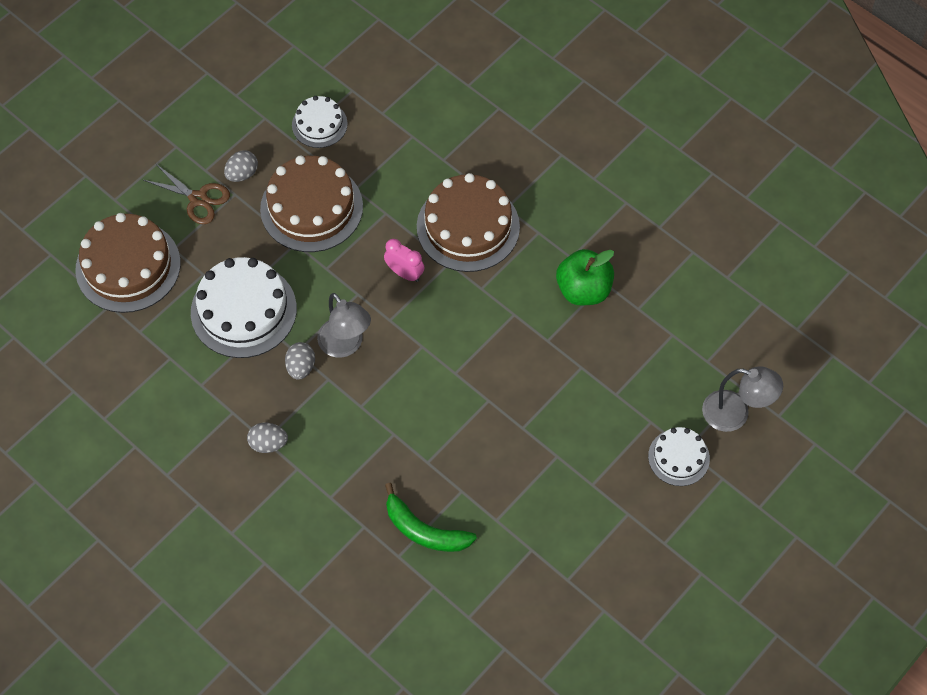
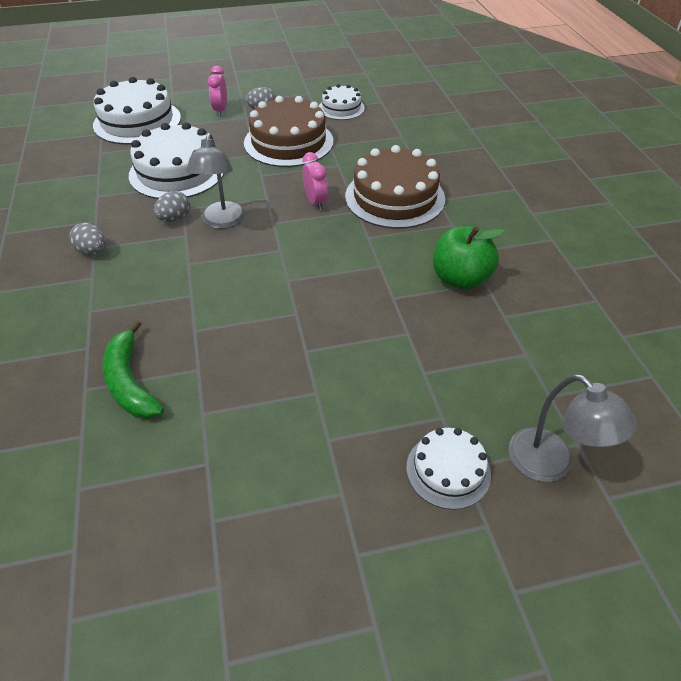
camera: 35 degrees right, 15 degrees down
(128, 266) = (137, 121): brown cake -> white cake
(198, 199) = (220, 110): brown scissors -> pink clock

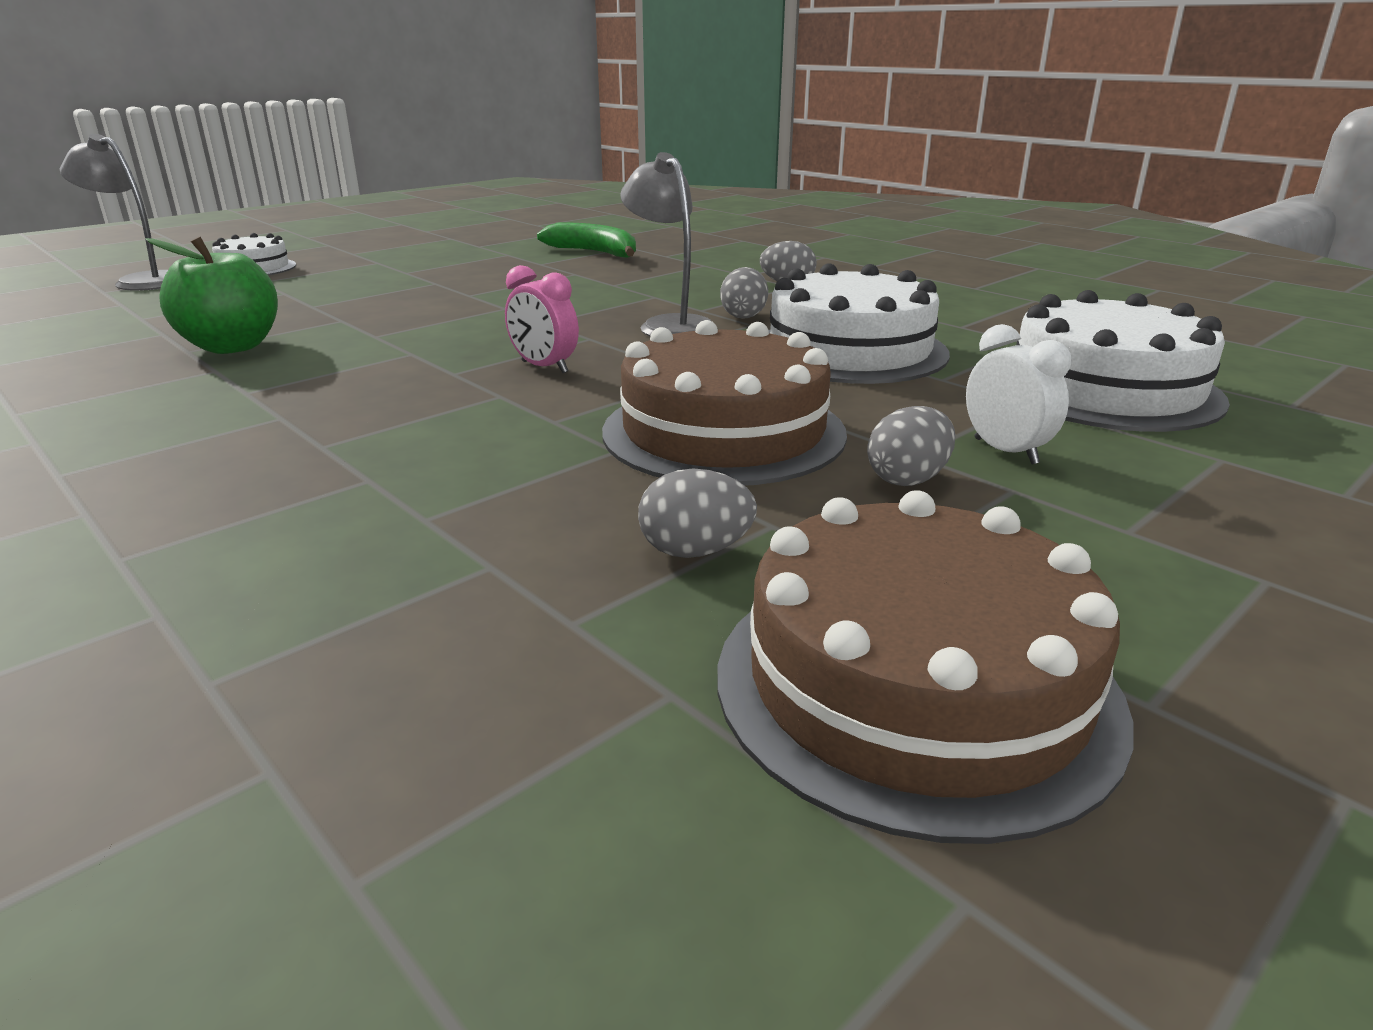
camera: 150 degrees right, 20 degrees down
(220, 110) = (1005, 451): pink clock -> white clock
(341, 108) = (695, 551): white cake -> grey egg
(395, 197) = (384, 401): brown cake -> brown cake (915, 685)

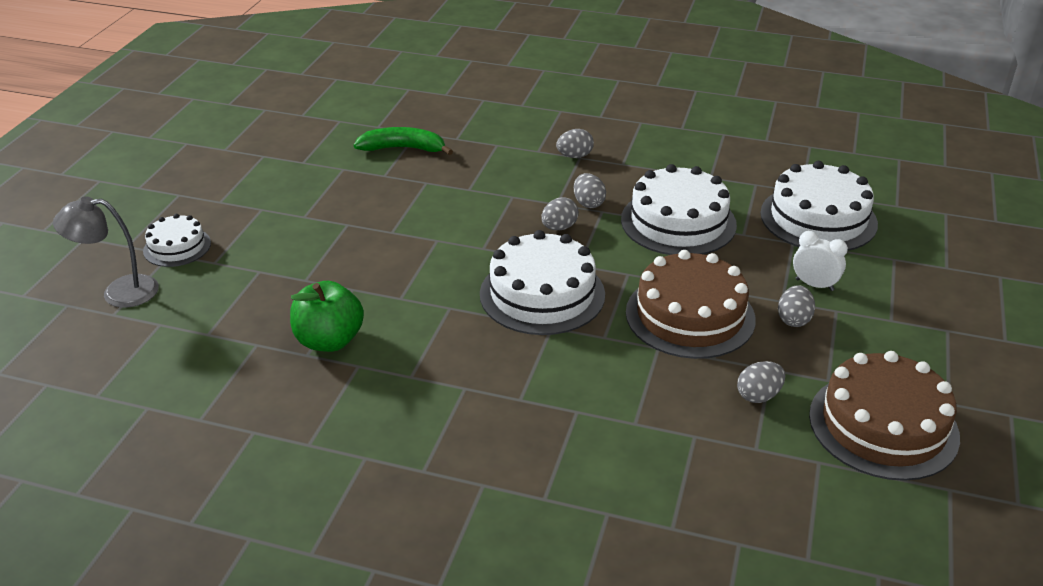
camera: 30 degrees left, 10 degrees up
(544, 367) = (542, 294): pink clock -> white cake
(670, 325) = (559, 227): grey lamp -> grey egg

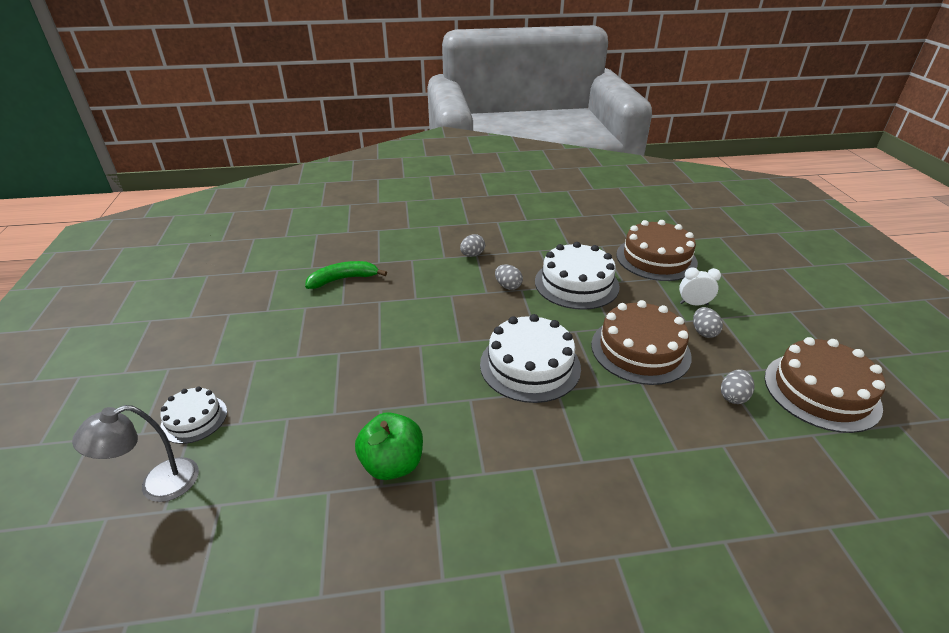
camera: 25 degrees left, 0 degrees up
(559, 227) = (502, 310): grey egg -> none
(818, 218) = (656, 258): white cake -> brown cake

